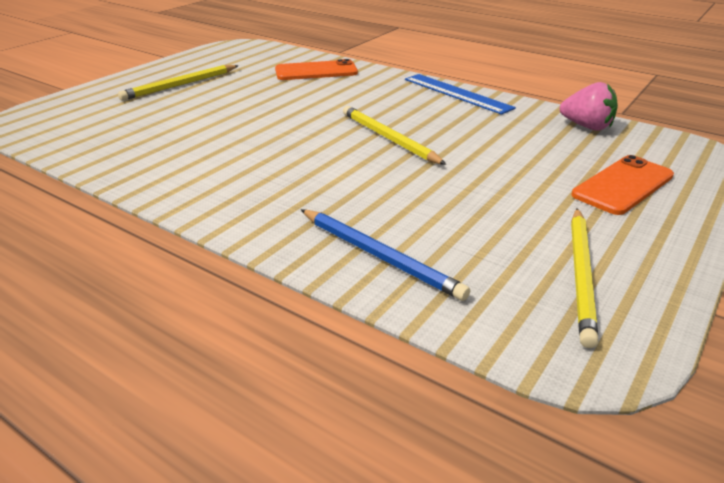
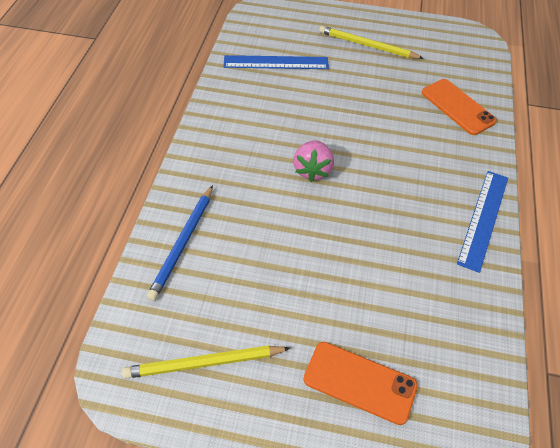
camera: 65 degrees right, 20 degrees up
(132, 133) = (276, 62): none -> blue ruler
(388, 138) = (352, 198): yellow pencil -> none
(587, 127) = (475, 340): pink strawberry -> pink strawberry (312, 170)

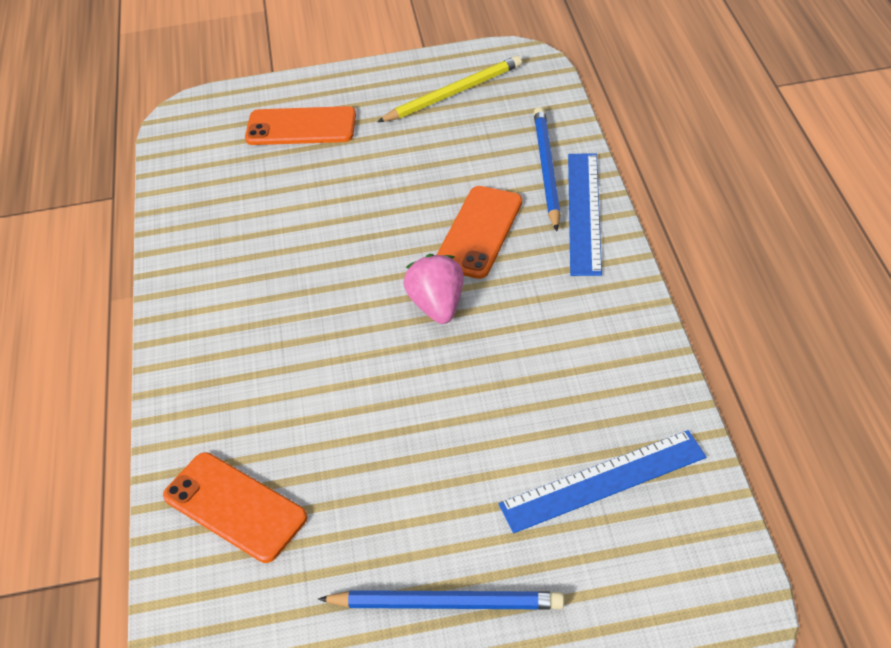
camera: 165 degrees right, 5 degrees down
(260, 210) = (479, 232): none -> orange phone
(367, 45) = (446, 603): yellow pencil -> blue pencil
(483, 219) = (182, 322): blue ruler -> blue ruler (583, 212)

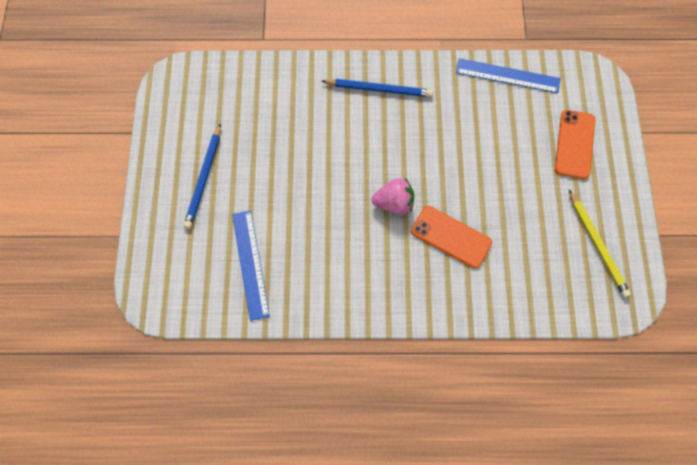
camera: 95 degrees right, 20 degrees up
(235, 507) = (283, 93): orange phone -> none
(546, 169) = (503, 290): blue pencil -> blue pencil (379, 89)
(583, 212) = (456, 304): blue ruler -> blue ruler (507, 75)

